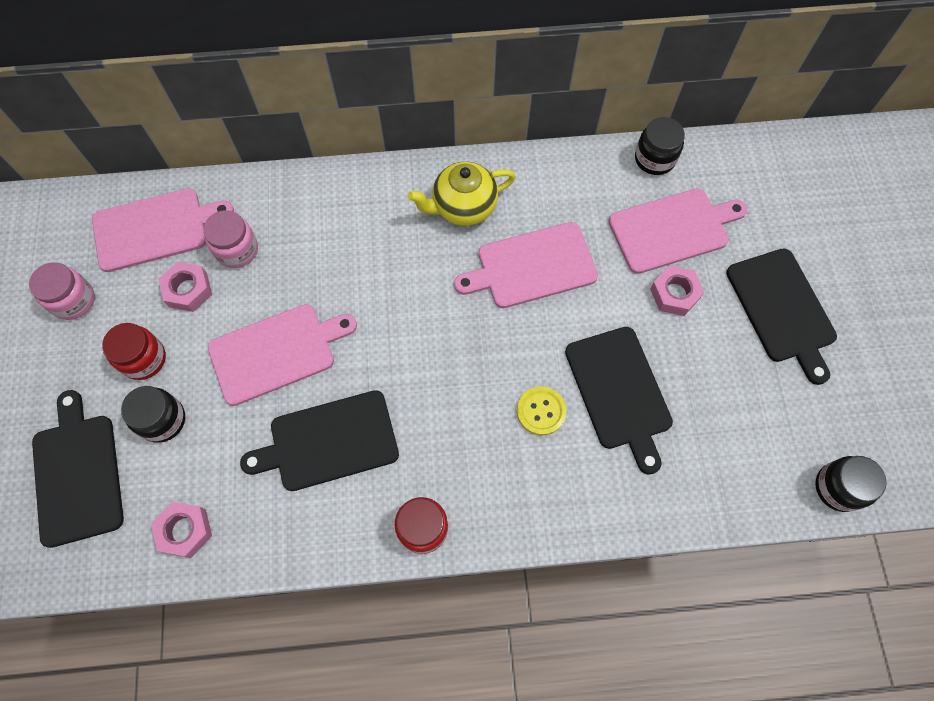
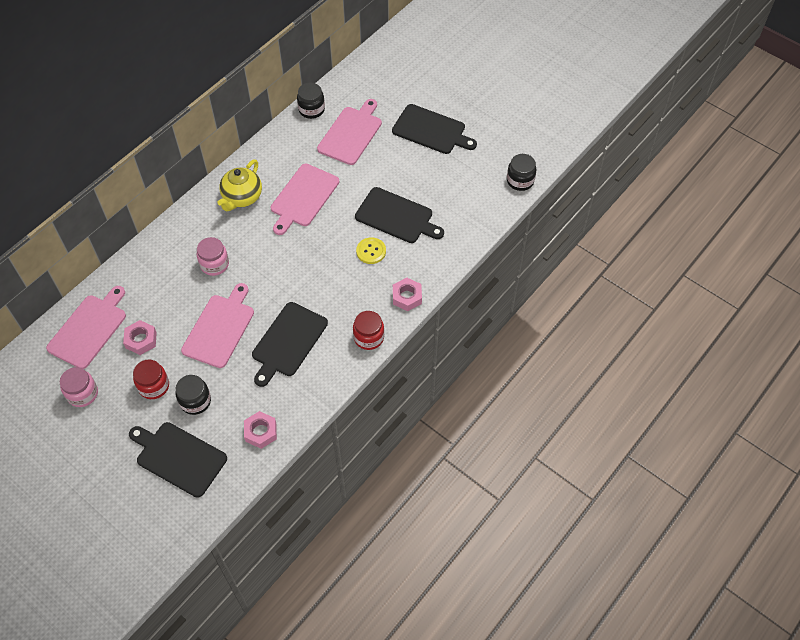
camera: 45 degrees left, 10 degrees down
(237, 250) = (146, 303): pink jar -> pink jar (214, 264)
(674, 294) = (379, 159): pink nut -> pink nut (407, 297)

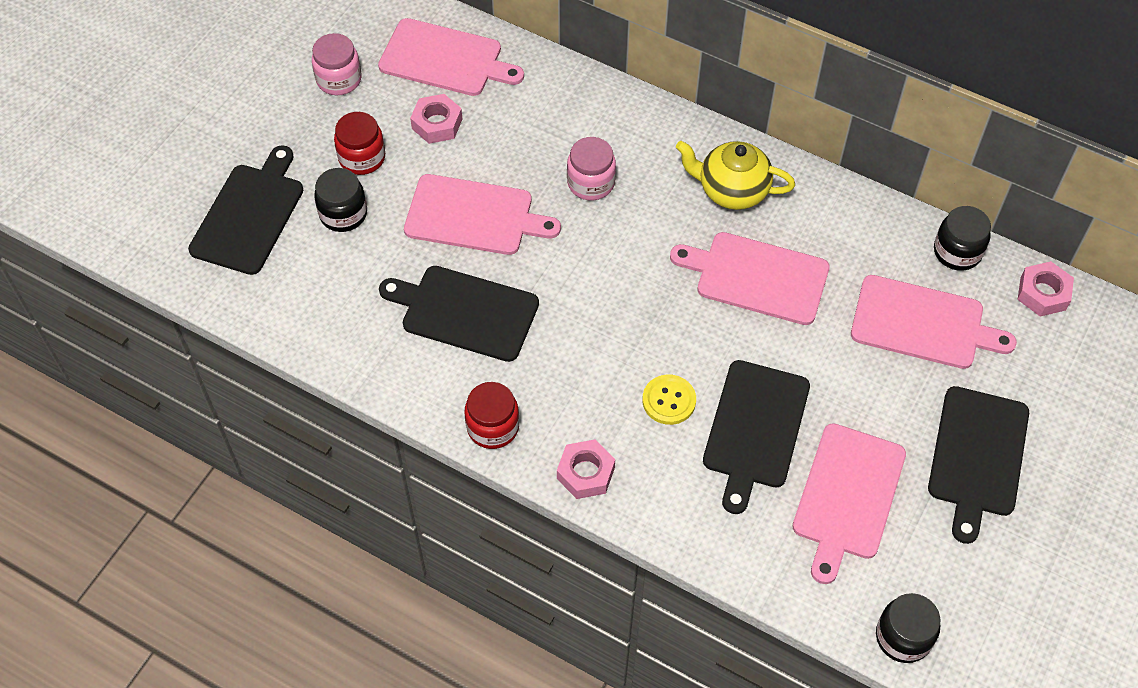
camera: 80 degrees right, 0 degrees up
(261, 432) = (301, 308): pink nut -> pink nut (1043, 293)
(443, 186) = (847, 496): none -> pink cutting board

